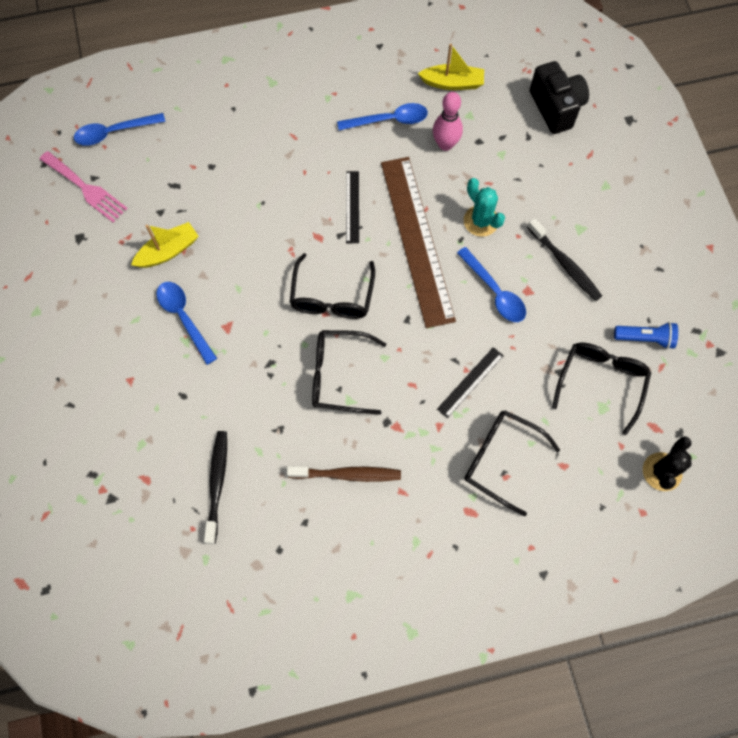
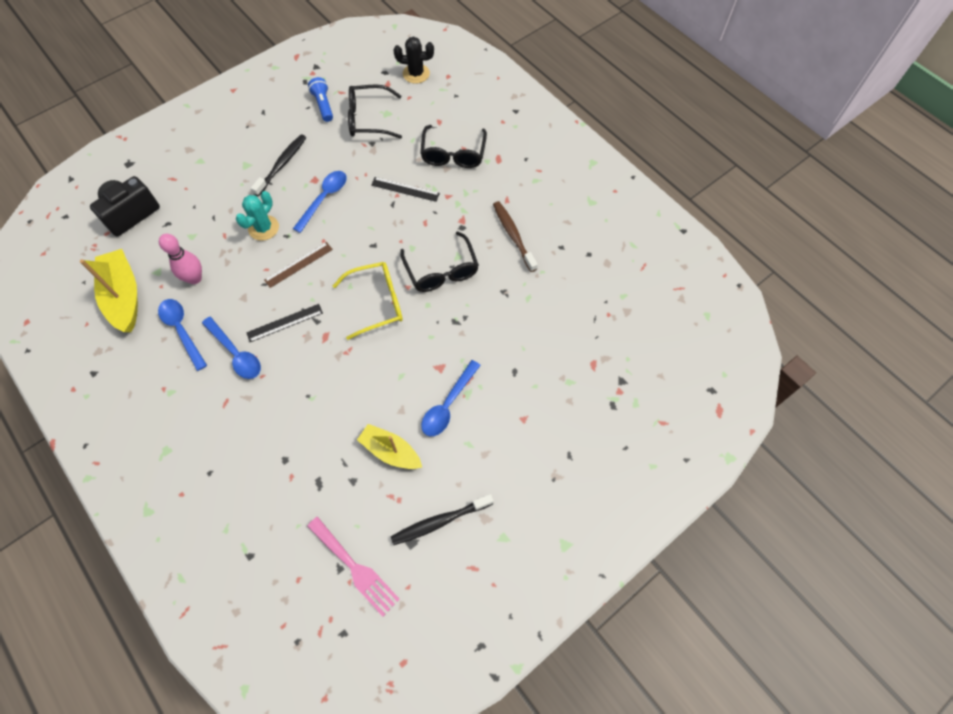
camera: 115 degrees left, 5 degrees down
(86, 189) = (355, 568): pink fork -> pink fork turned 120 degrees clockwise
(114, 132) = (277, 578): blue spoon -> blue spoon (236, 353)
(217, 484) = (568, 313): black toothbrush -> black toothbrush (440, 521)
(332, 296) = (376, 303): black glasses -> yellow glasses
(417, 239) = (298, 264): brown ruler -> brown ruler, size x0.44
(452, 83) = (124, 296): yellow boat -> yellow boat, size x1.51

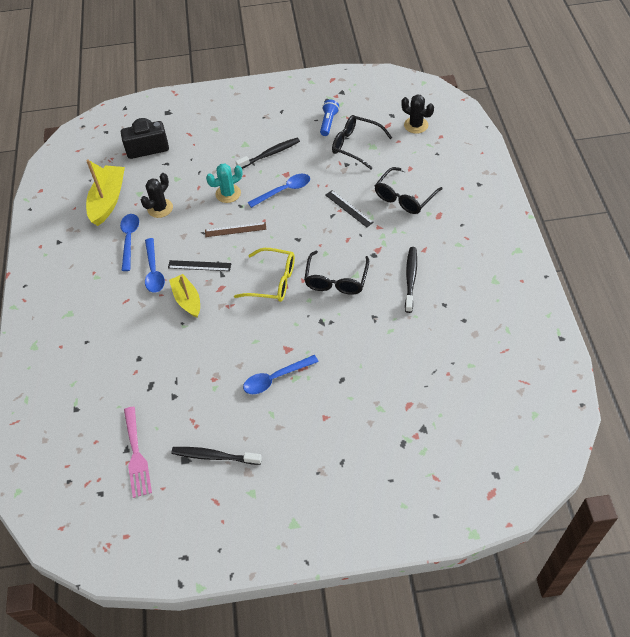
camera: 35 degrees right, 10 degrees down
(195, 278) = (160, 208): pink bowling pin -> black cactus
(390, 451) = (213, 390): yellow boat -> yellow boat (187, 300)
(513, 235) = (410, 278): brown toothbrush -> black toothbrush

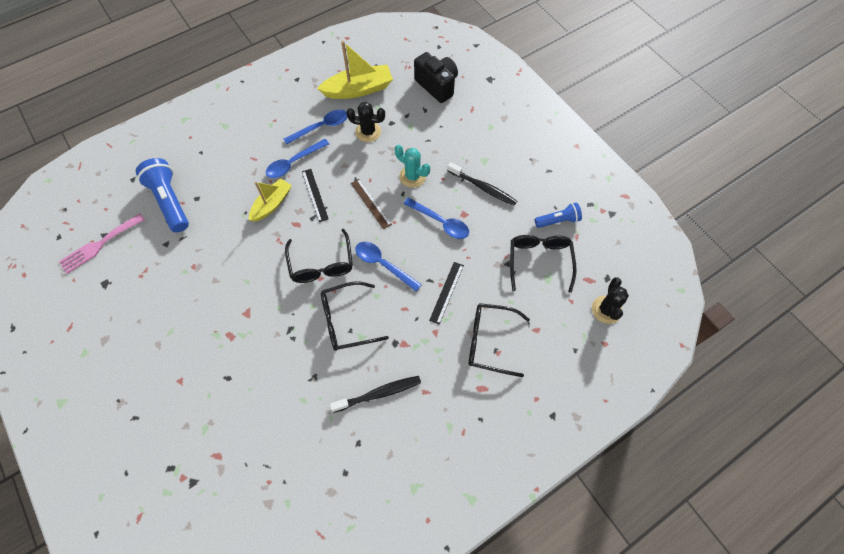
camera: 60 degrees right, 10 degrees up
(127, 381) = (170, 201): none -> blue flashlight
(214, 456) = (113, 305): black toothbrush -> none
(272, 281) = (321, 263): yellow glasses -> black glasses
(275, 378) = (210, 317): blue spoon -> blue spoon (383, 264)

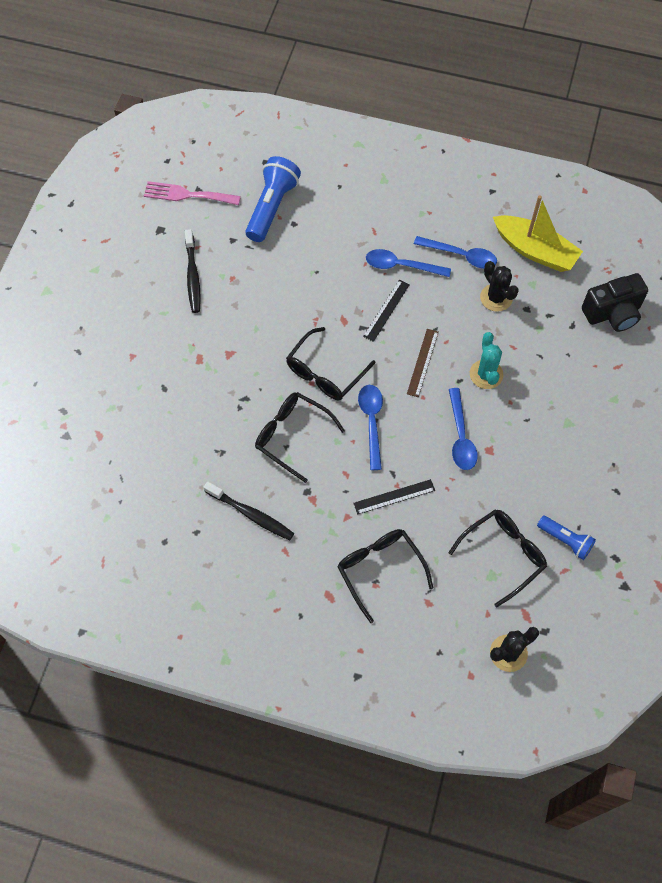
camera: 50 degrees right, 0 degrees up
(272, 204) = (344, 285): yellow boat -> none
(437, 85) = (612, 313): black camera -> black camera turned 60 degrees clockwise
(483, 188) = (535, 445): black toothbrush -> black toothbrush (193, 276)

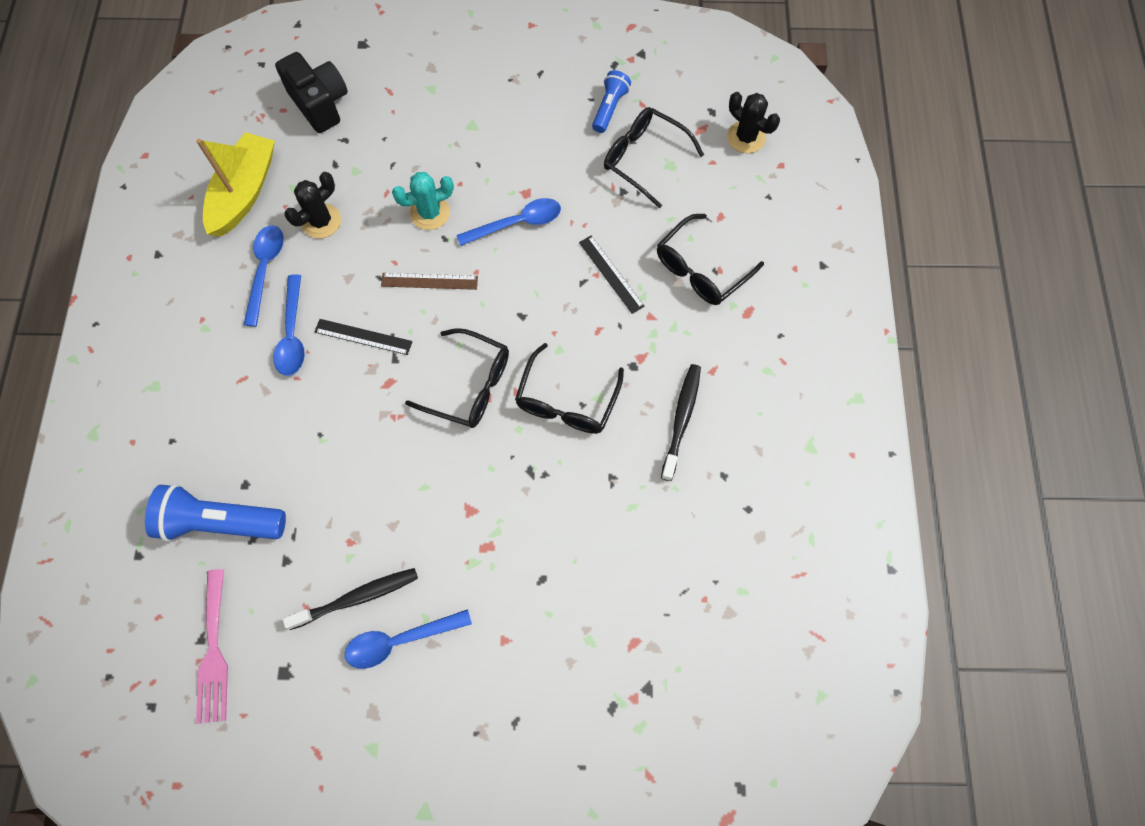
camera: 105 degrees left, 5 degrees up
(372, 422) = (524, 318): blue spoon -> blue spoon (400, 640)

